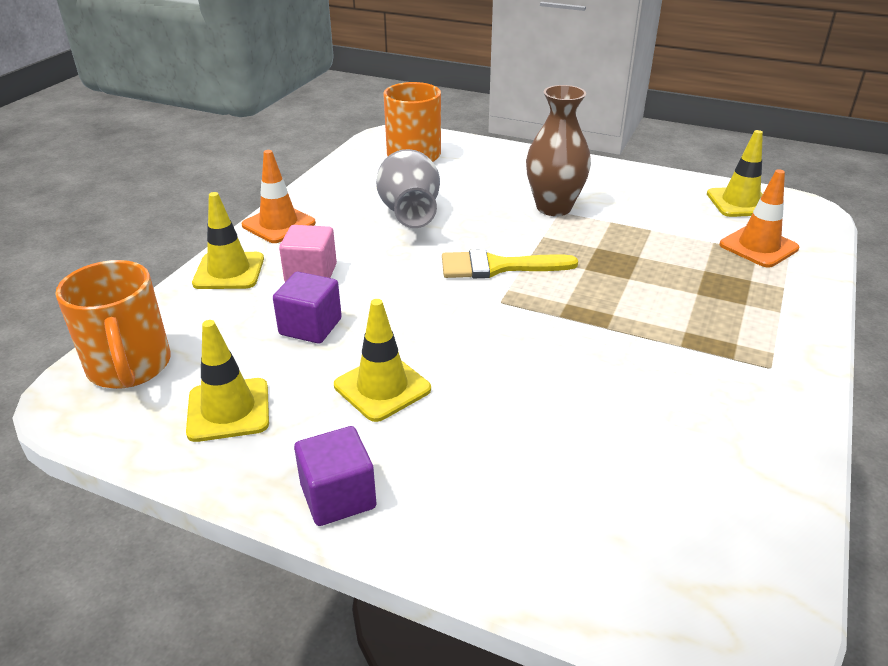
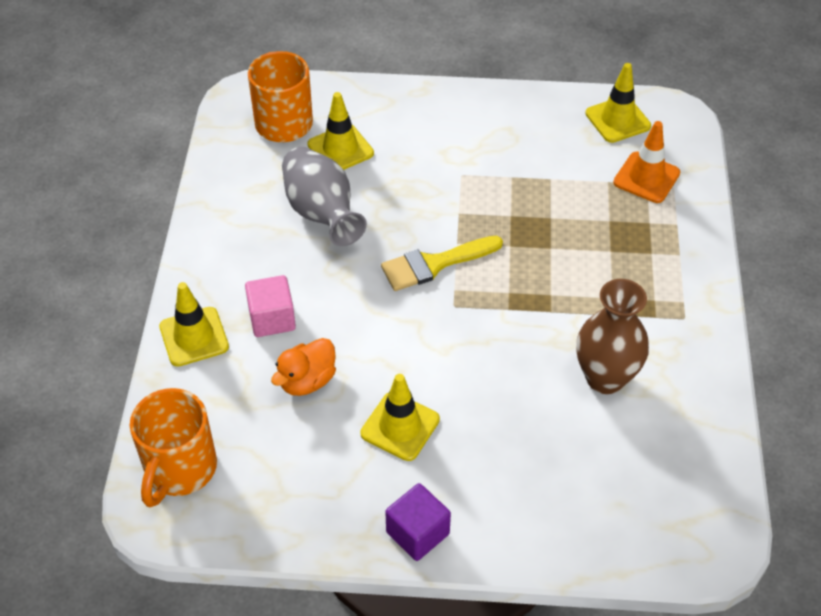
camera: 20 degrees left, 15 degrees up
(129, 367) = (179, 469): orange mug -> orange mug turned 60 degrees clockwise
(228, 410) = (290, 485): yellow traffic cone -> yellow traffic cone (340, 149)
(278, 224) = (203, 262): orange traffic cone -> none
(310, 327) = (307, 381): purple cube -> orange duck
(554, 207) = (453, 170): brown vase -> brown vase (605, 378)

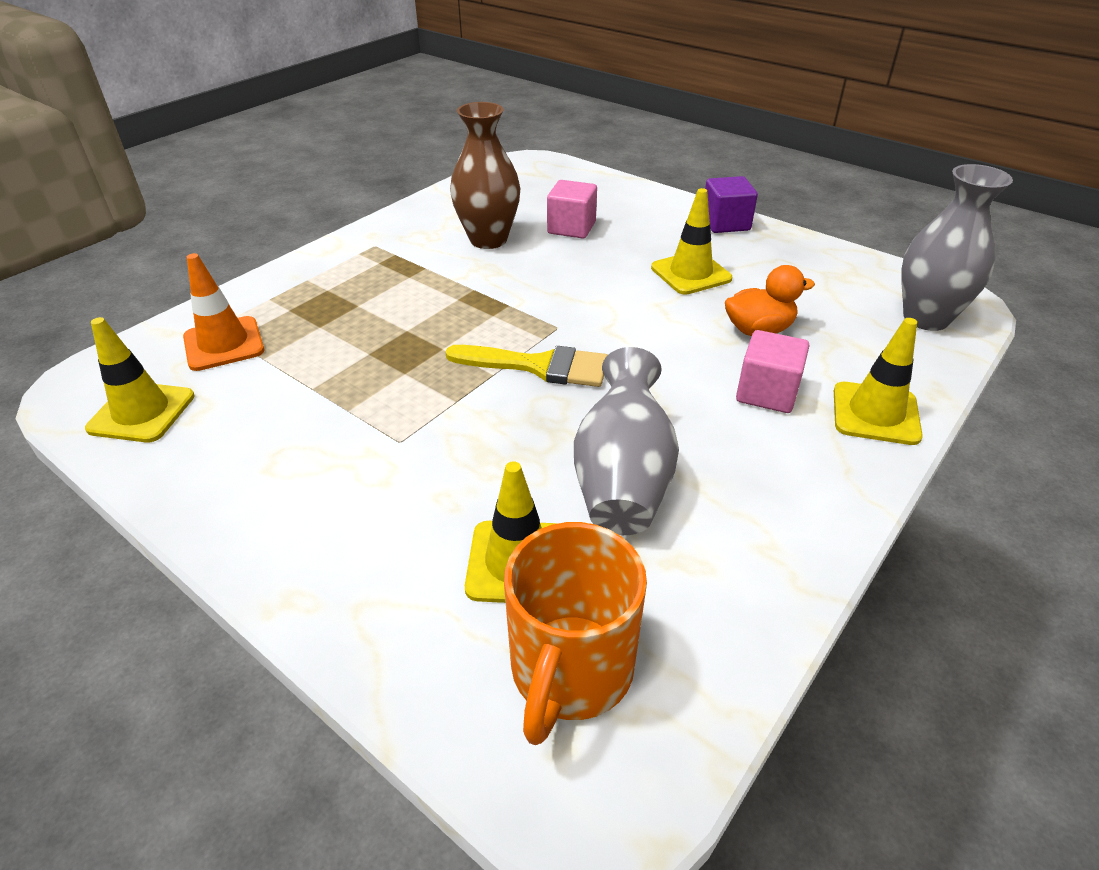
camera: 145 degrees left, 10 degrees down
(179, 469) = (926, 318): orange mug -> grey vase
(553, 438) = (571, 228): none -> pink cube

